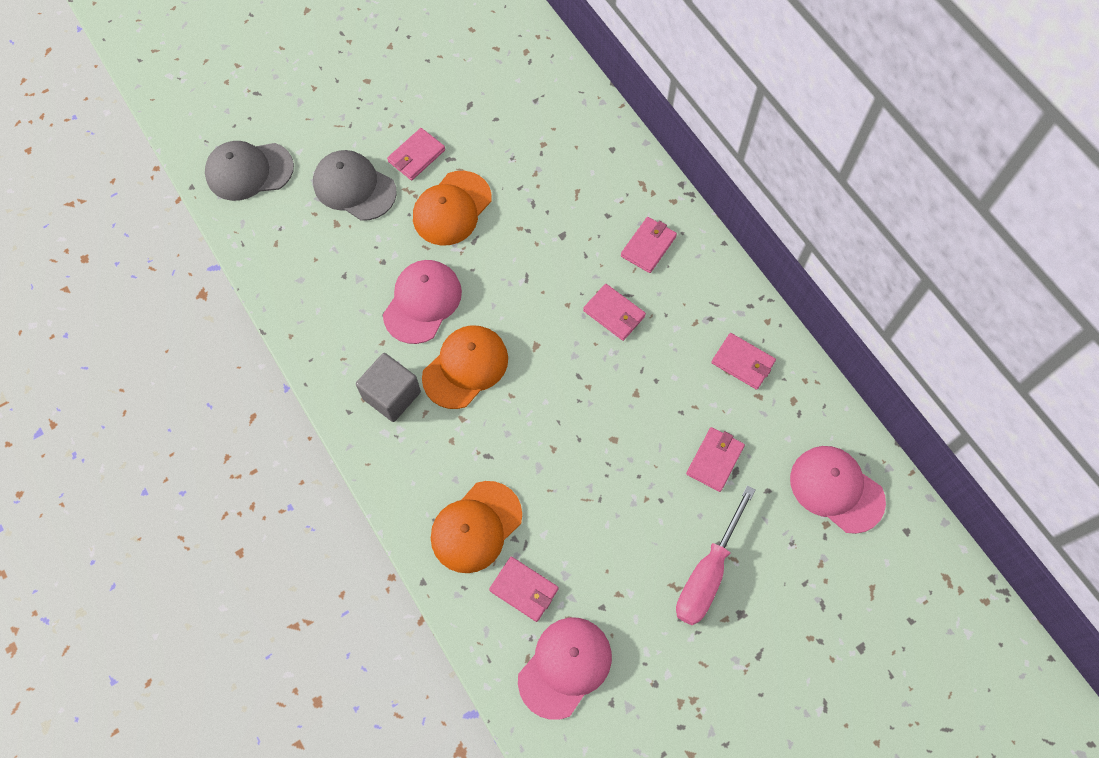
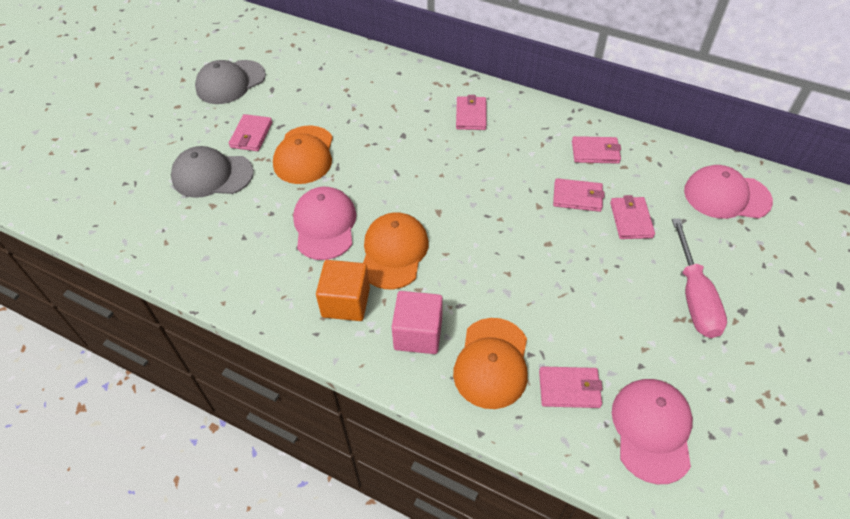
camera: 30 degrees left, 15 degrees down
(249, 171) = (109, 203): grey cap -> grey cap (230, 82)
(391, 395) = (346, 302): grey cube -> orange cube
(433, 462) = (418, 334): none -> pink cube
(614, 313) = (480, 165): pink wallet -> pink wallet (577, 197)

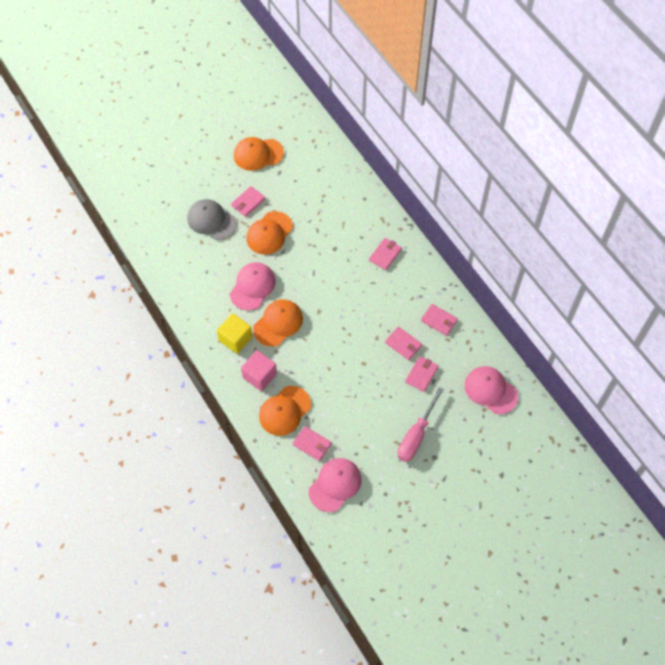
camera: 30 degrees right, 10 degrees up
(230, 82) = (258, 154): grey cap -> orange cap
(346, 302) = (235, 339): orange cube -> yellow cube

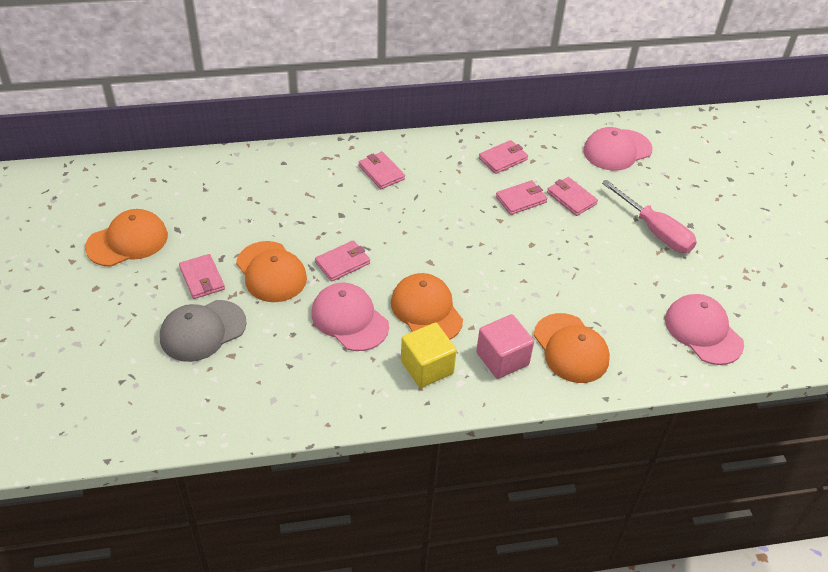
camera: 70 degrees left, 15 degrees down
(258, 154) = (127, 241): orange cap -> orange cap turned 135 degrees counterclockwise
(312, 444) = (634, 335): pink wallet -> pink wallet (342, 263)

